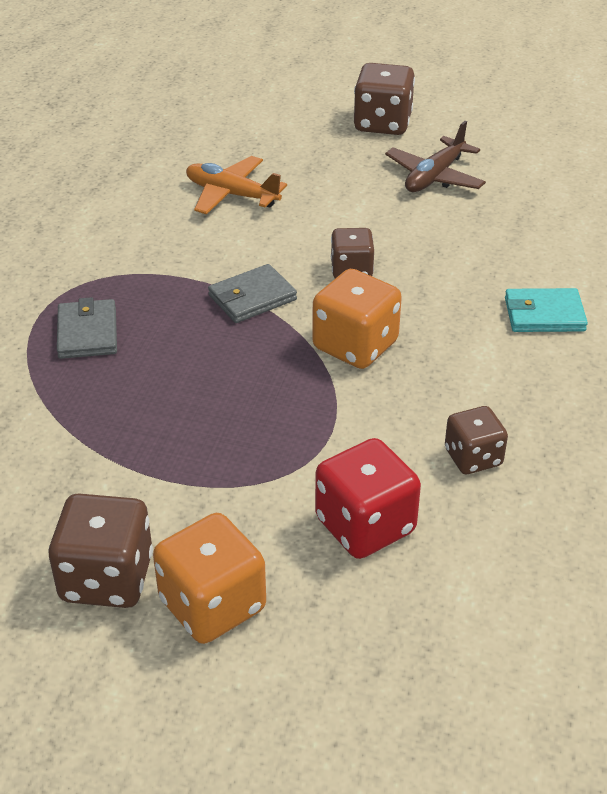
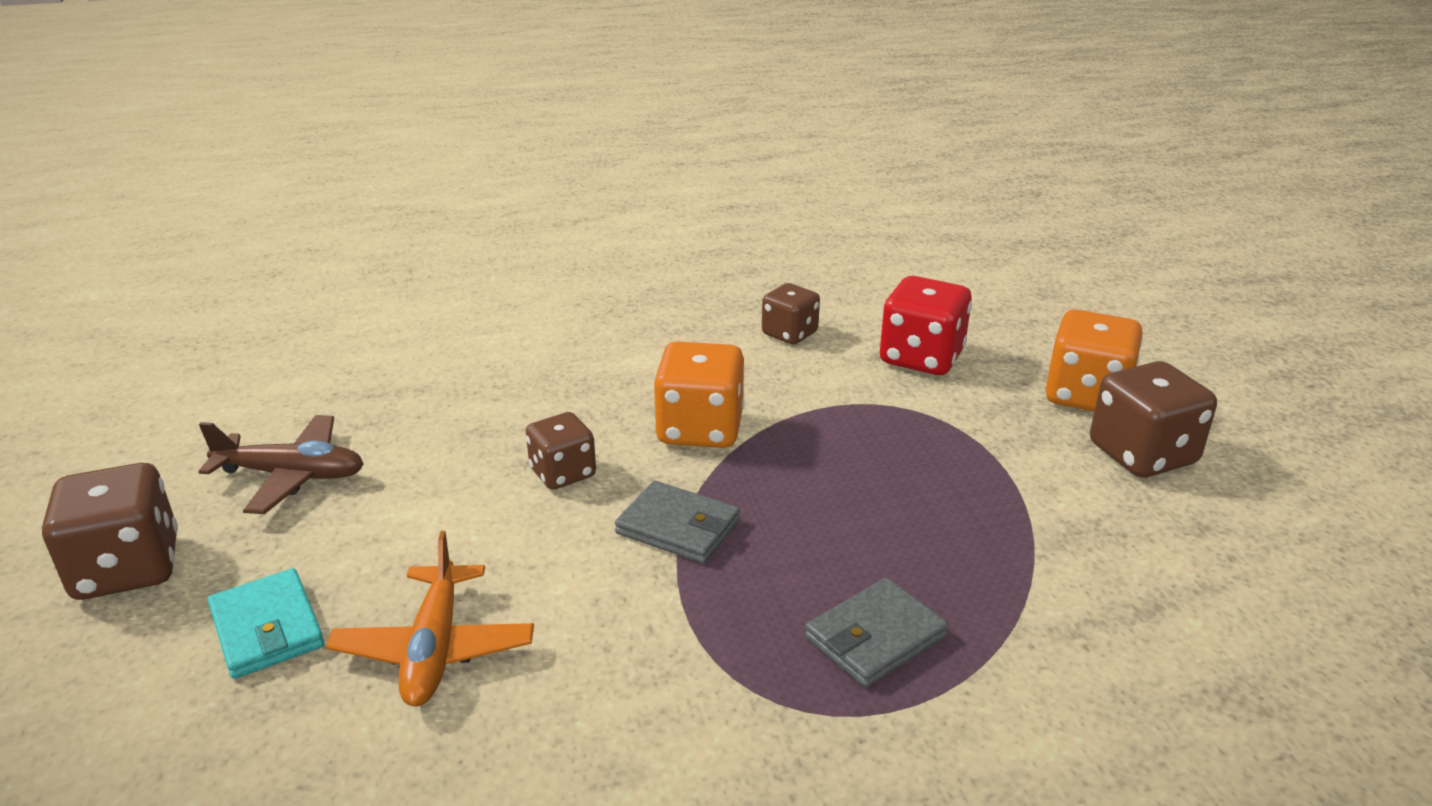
camera: 120 degrees left, 10 degrees down
(544, 314) = (554, 344): turquoise wallet -> turquoise wallet (267, 628)

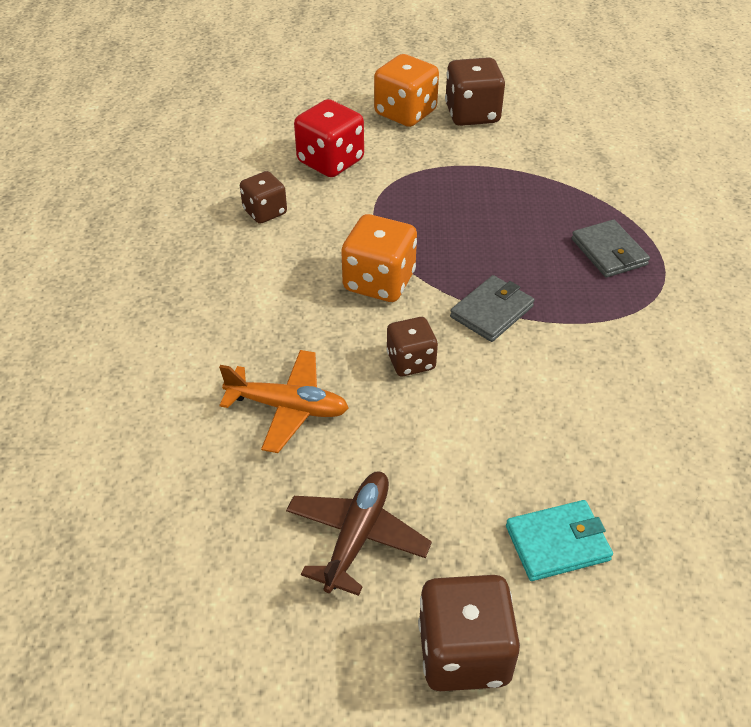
camera: 75 degrees left, 15 degrees up
(434, 649) = (592, 445): orange plane -> orange plane (288, 407)

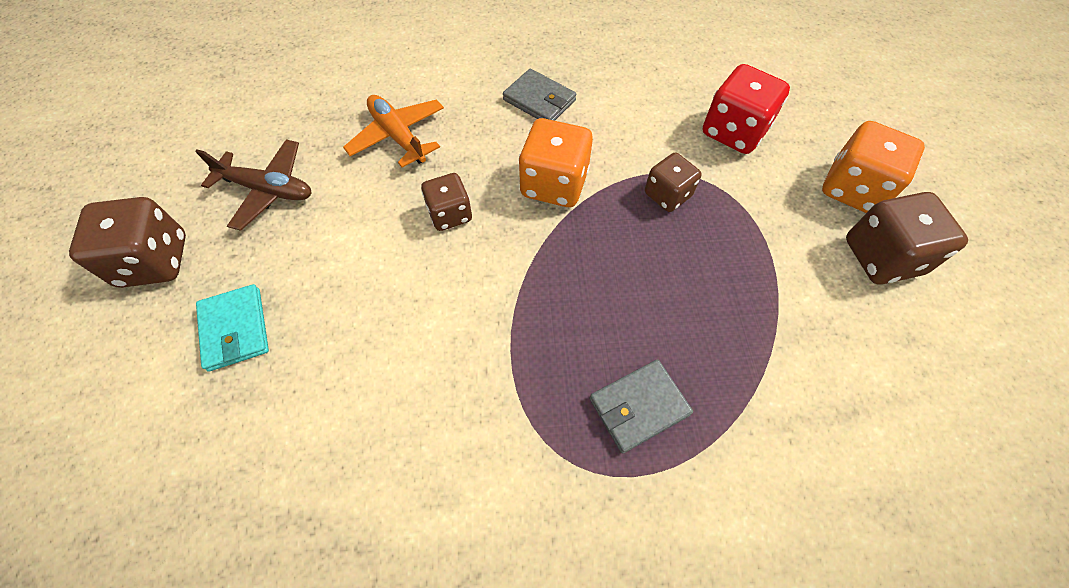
camera: 85 degrees right, 15 degrees up
(265, 212) = (639, 93): brown dice -> brown dice (667, 195)
(288, 407) = (398, 136): orange plane -> orange plane turned 135 degrees clockwise
(491, 312) = (520, 279): grey wallet -> grey wallet (539, 100)

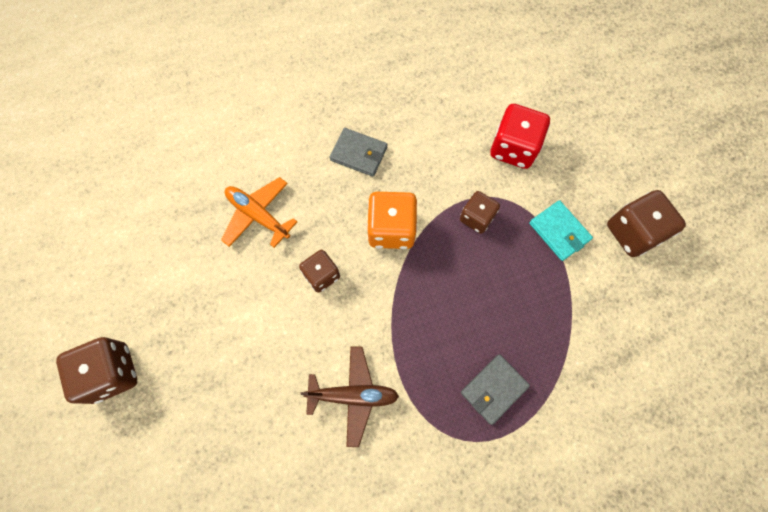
camera: 15 degrees left, 10 degrees up
(235, 329) = (198, 409): turquoise wallet -> turquoise wallet (559, 231)
(268, 190) = (174, 289): brown plane -> brown plane (353, 395)
(853, 189) = (606, 179): orange dice -> none

